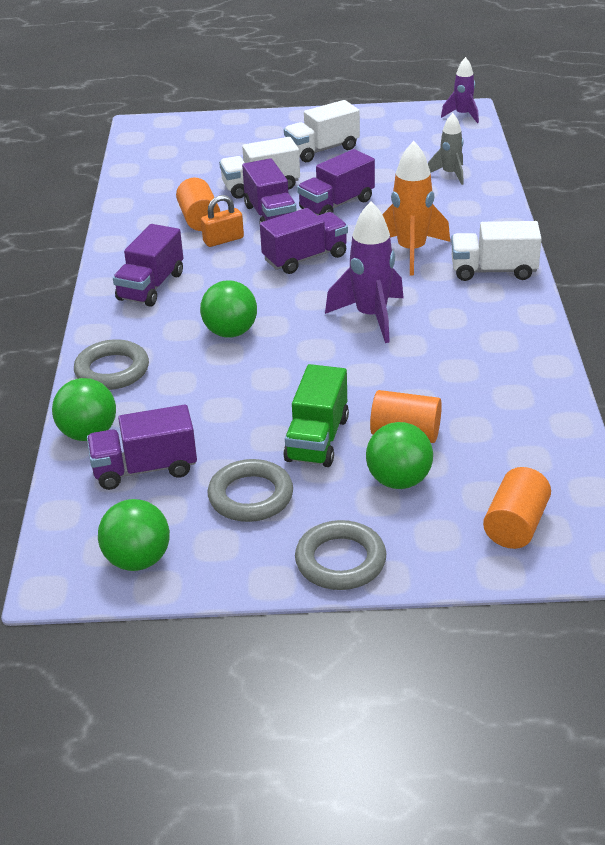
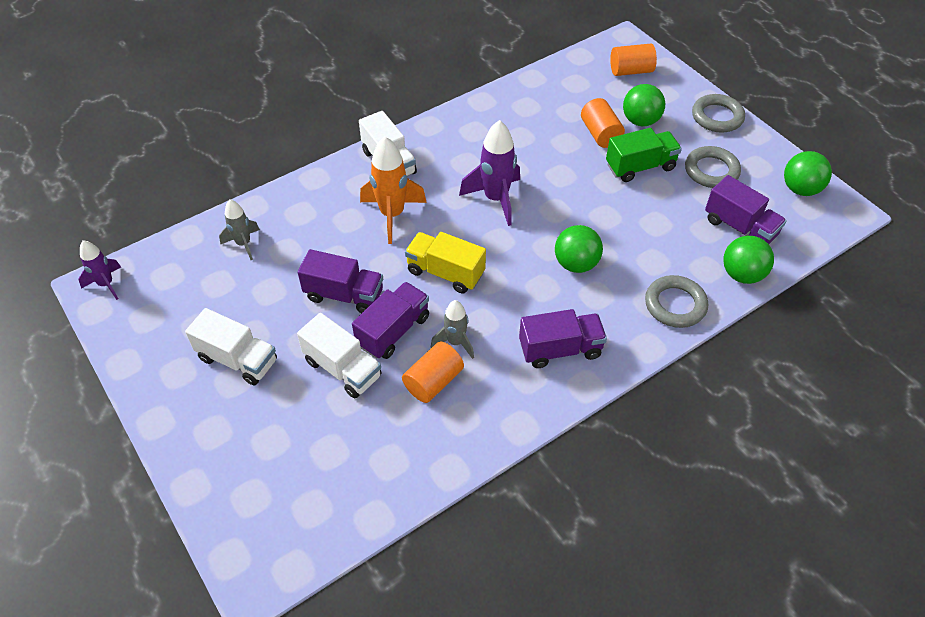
camera: 125 degrees left, 15 degrees up
(223, 240) = (455, 342): orange padlock -> grey rocket
(305, 258) = (445, 272): purple truck -> yellow truck

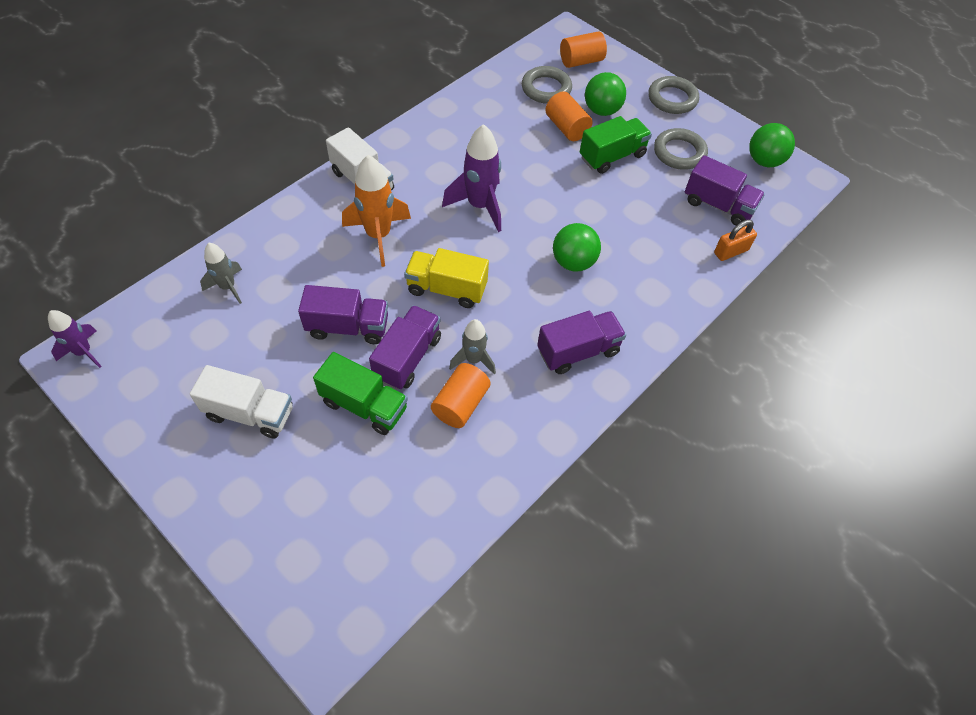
camera: 15 degrees left, 5 degrees up
(342, 369) = (364, 405): white truck -> green truck
(675, 304) = (676, 290): grey ring -> grey ring (546, 89)
(742, 274) = (731, 251): green ball -> orange padlock

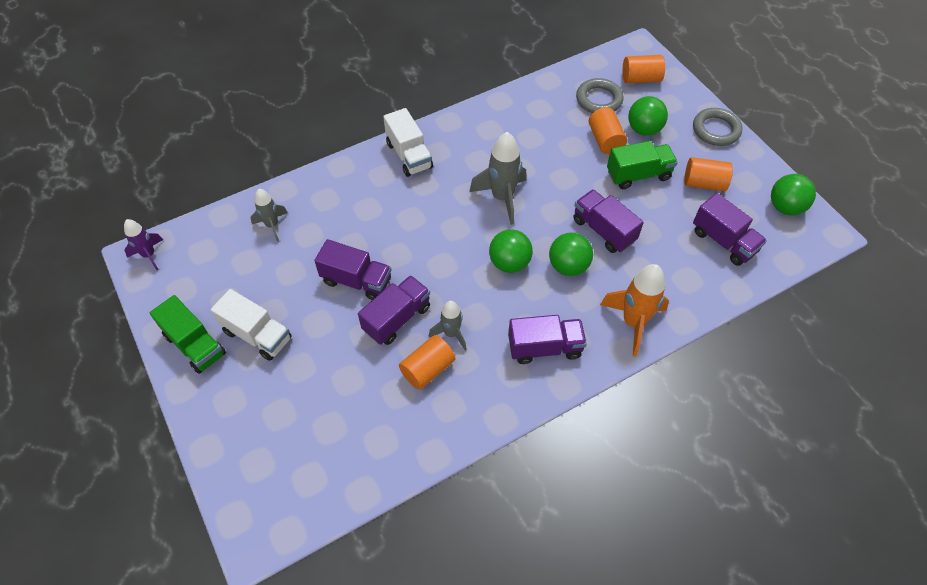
camera: 20 degrees right, 0 degrees up
(364, 405) = (348, 351): green truck -> green truck (195, 345)
(378, 236) = (407, 207): orange rocket -> orange rocket (633, 322)
(446, 289) = (449, 266): yellow truck -> none
(480, 206) = (502, 198): purple rocket -> grey rocket
(511, 272) = (509, 263): none -> green ball
(596, 218) = (603, 230): none -> purple truck
(679, 152) = (704, 183): grey ring -> orange cylinder
(731, 251) = (720, 287): orange padlock -> none

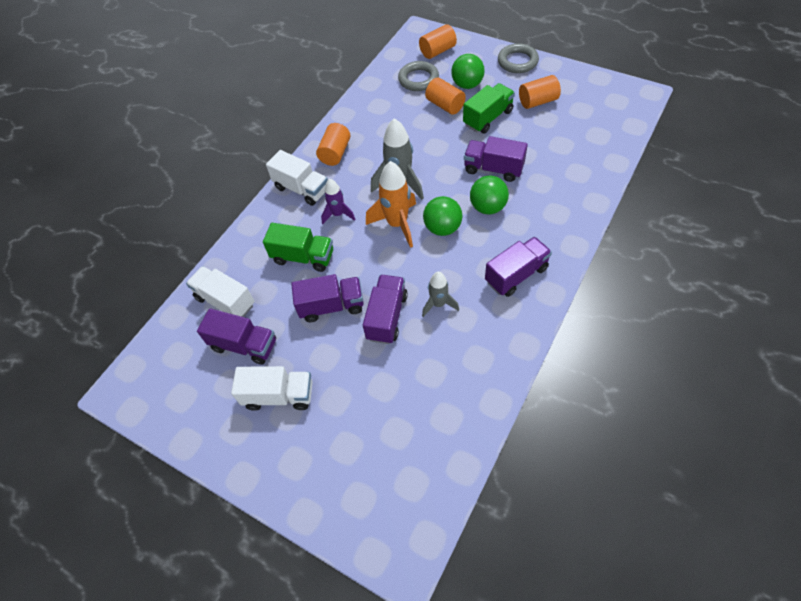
camera: 25 degrees left, 0 degrees up
(149, 255) = (128, 385): purple rocket -> purple rocket (338, 214)
(195, 345) = (228, 435): green truck -> green truck (303, 257)
(272, 225) = (225, 301): grey rocket -> white truck
(427, 369) = (441, 341): orange cylinder -> orange cylinder (335, 153)
(633, 322) = (564, 222): orange rocket -> orange rocket (397, 224)
(723, 241) = (581, 134): purple truck -> purple truck (244, 345)
(785, 207) = (604, 91): green ball -> none

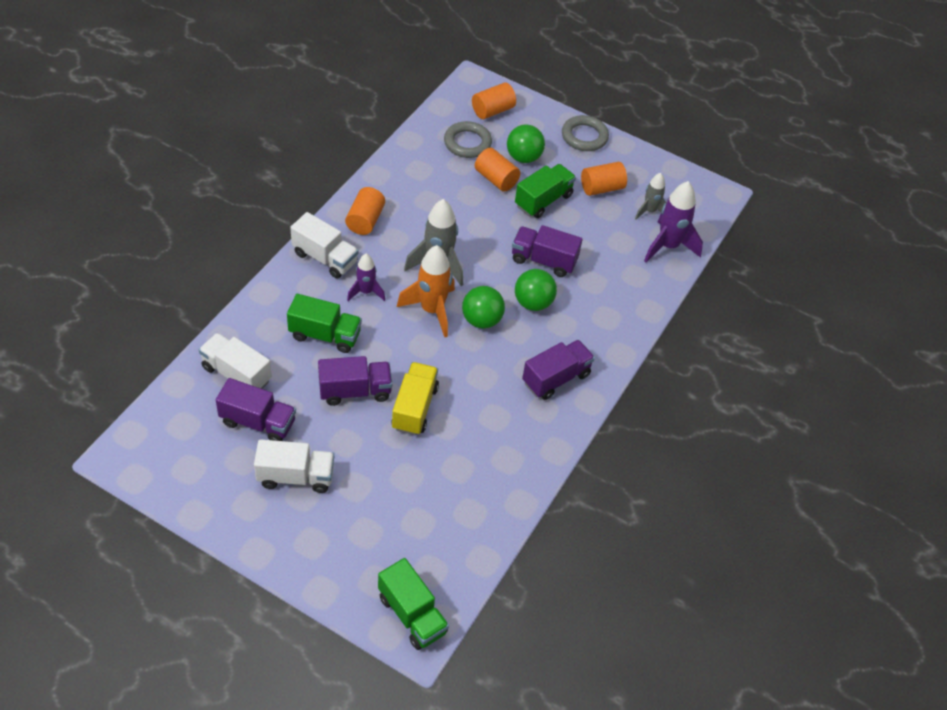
camera: 10 degrees left, 5 degrees down
(387, 317) = (414, 408): purple truck -> yellow truck
(396, 534) = (412, 614): none -> green truck
(438, 304) = (471, 400): grey rocket -> grey rocket (649, 211)
(604, 143) = (668, 246): none -> purple rocket

